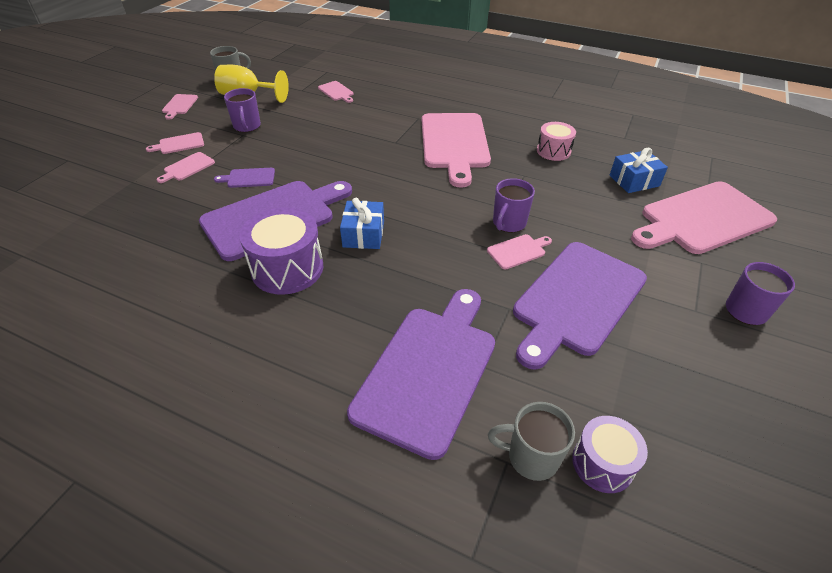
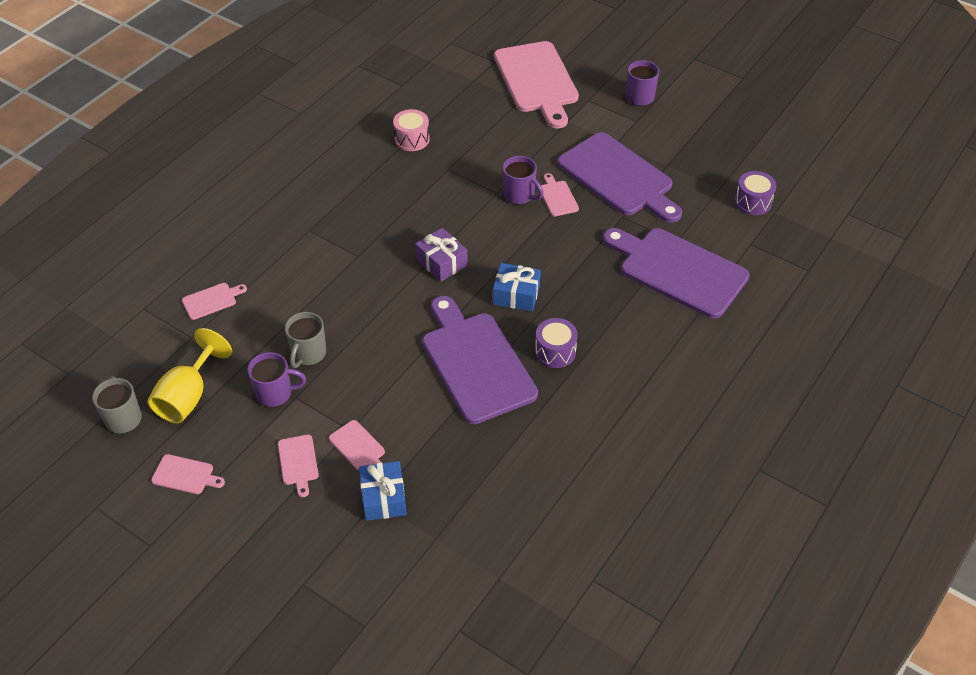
camera: 80 degrees left, 5 degrees up
(249, 178) = (397, 386): purple cutting board -> none
(287, 268) = (555, 351): purple drum -> purple drum, size x0.62
(398, 185) = (441, 262): none -> purple gift
(454, 144) = (375, 208): pink cutting board -> none
(531, 457) = (747, 232): grey mug -> grey mug (308, 354)
(634, 181) = (475, 101): blue gift -> blue gift (383, 498)

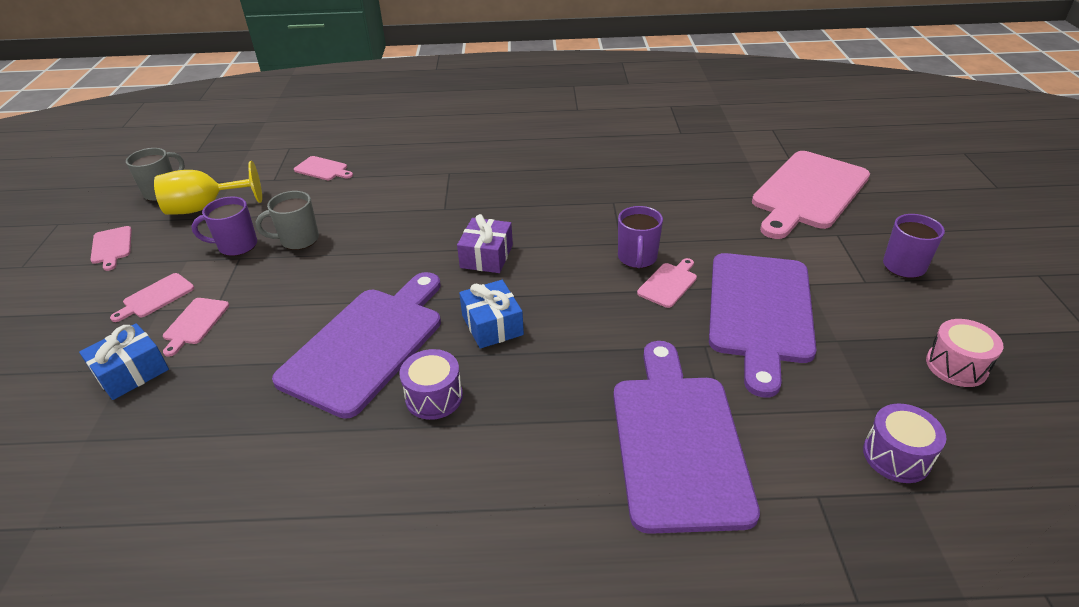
camera: 55 degrees right, 10 degrees down
(275, 393) = (236, 246): purple mug -> purple mug turned 120 degrees clockwise
(412, 139) = (623, 167): pink drum -> pink drum (956, 366)

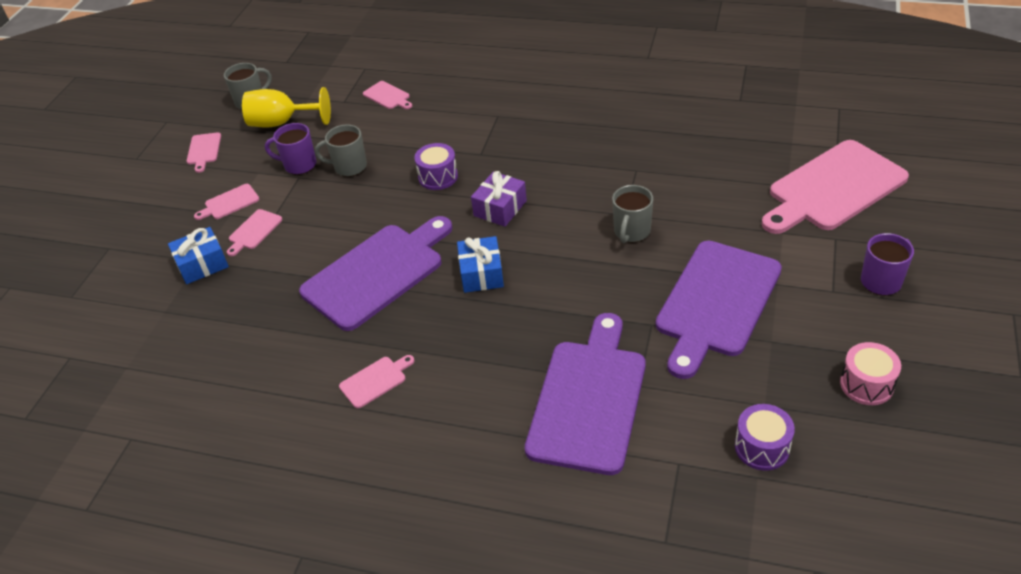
camera: 20 degrees right, 5 degrees up
(434, 397) = (415, 326): purple drum -> purple drum (438, 177)
(637, 258) = (631, 232): purple mug -> grey mug
(668, 283) = (648, 261): pink cutting board -> pink cutting board (375, 381)

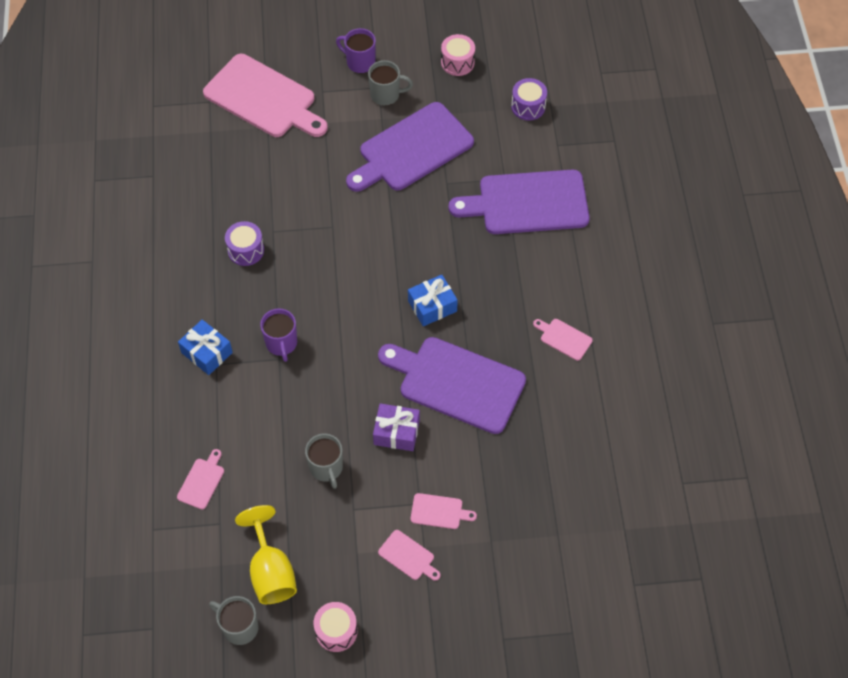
camera: 115 degrees left, 15 degrees up
(202, 264) = (494, 534): blue gift -> blue gift (207, 352)
(204, 150) = (336, 631): pink cutting board -> pink drum
(299, 165) = (335, 518): purple mug -> purple mug (281, 344)
(438, 177) = (321, 383): purple drum -> purple drum (246, 250)
(500, 208) = (350, 318): purple gift -> purple gift (396, 432)
(631, 232) = (352, 217): grey mug -> grey mug (386, 95)
(716, 303) = (412, 149): purple cutting board -> purple cutting board turned 135 degrees clockwise

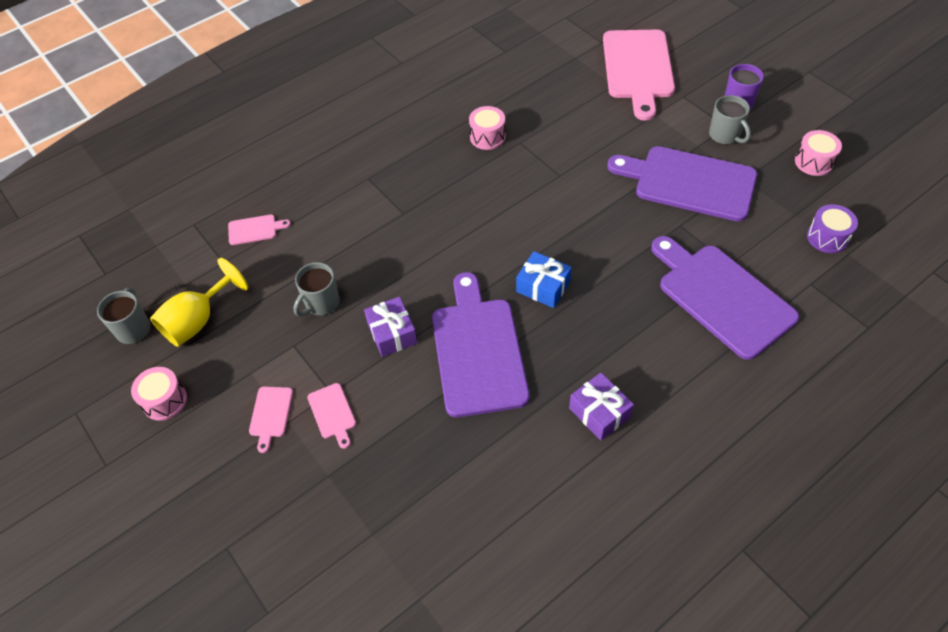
camera: 60 degrees right, 5 degrees down
(207, 352) = (374, 167): blue gift -> none
(246, 250) = (487, 137): purple drum -> pink drum
(281, 344) = (419, 207): purple mug -> none
(564, 338) = (599, 412): pink cutting board -> purple gift

